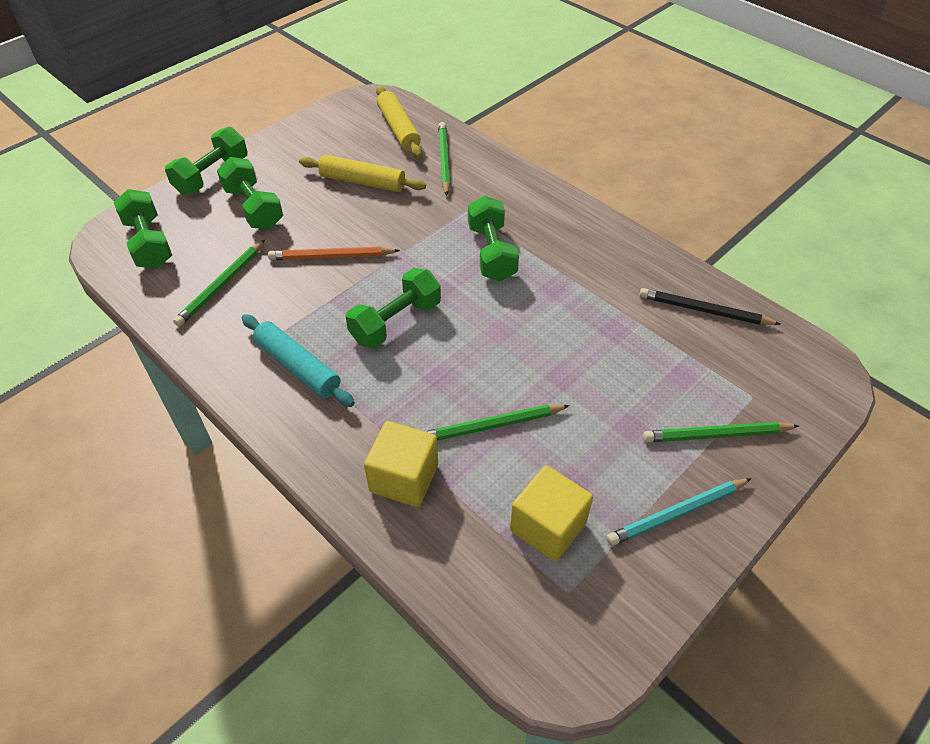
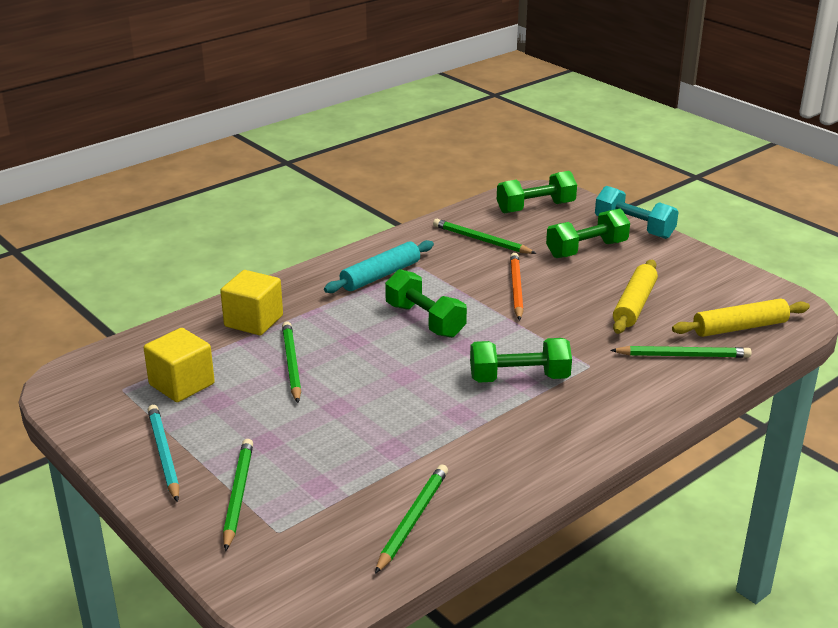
camera: 95 degrees right, 20 degrees down
(212, 175) = (634, 228): green dumbbell -> turquoise dumbbell
(704, 310) = (412, 520): black pencil -> green pencil

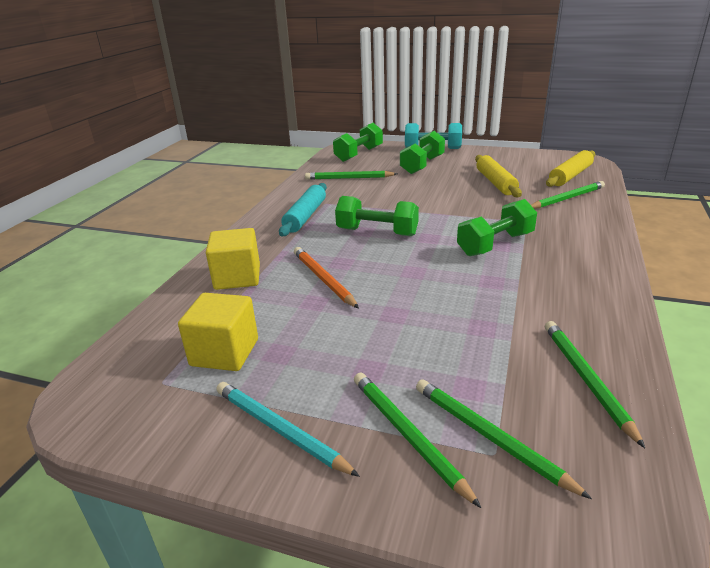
camera: 30 degrees left, 0 degrees up
(291, 364) = (311, 297): green pencil -> green pencil (490, 437)
(516, 289) = (411, 196): orange pencil -> orange pencil (323, 279)

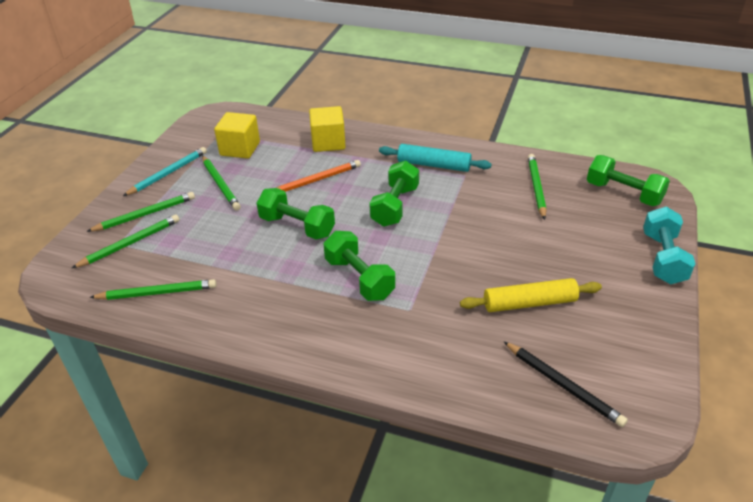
camera: 90 degrees right, 10 degrees up
(422, 165) = (589, 244): green dumbbell -> green dumbbell (297, 226)
(567, 198) = (476, 361): green pencil -> green pencil (220, 184)
(570, 176) = (563, 385): yellow rolling pin -> black pencil

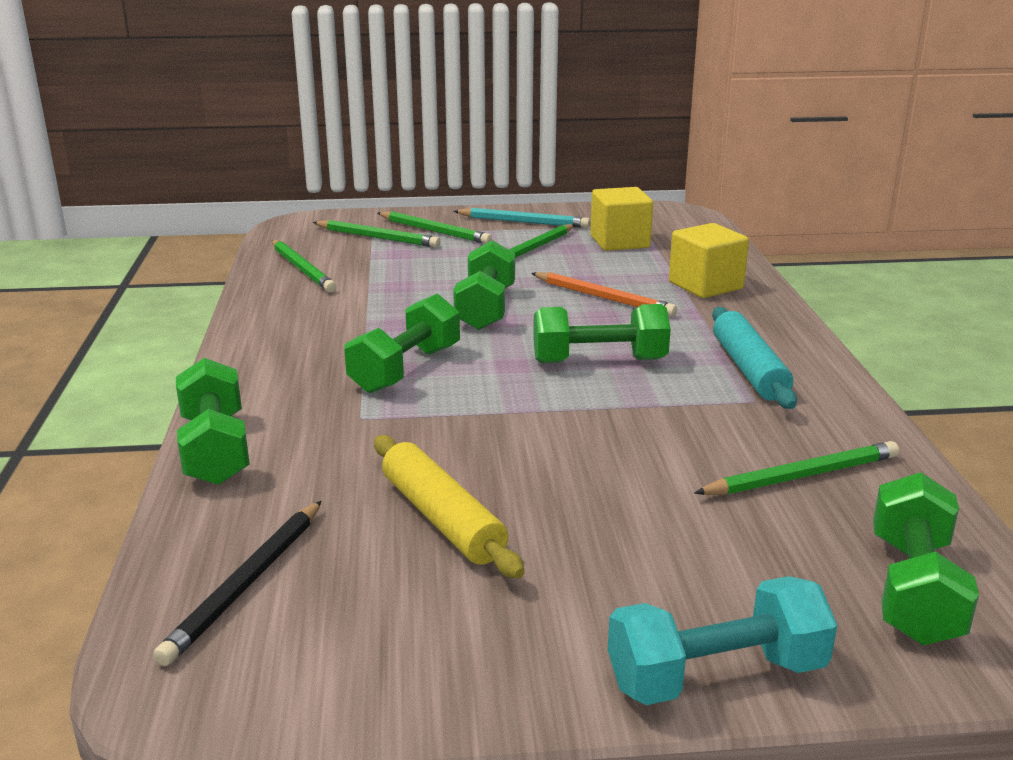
camera: 65 degrees right, 15 degrees down
(416, 379) = (215, 449): none -> green dumbbell

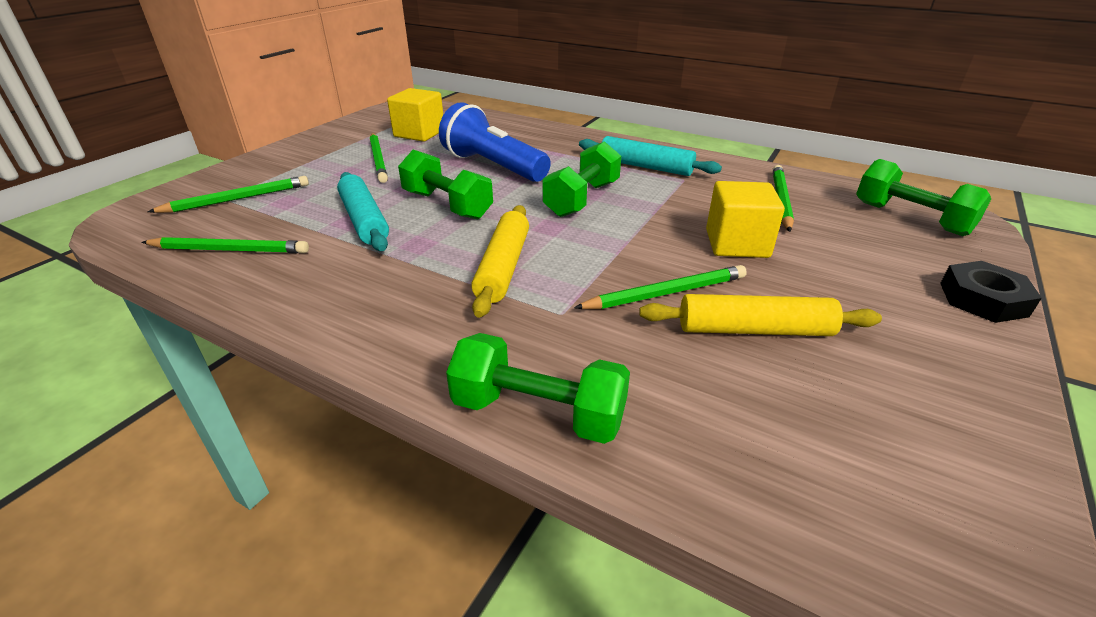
camera: 55 degrees left, 10 degrees up
(246, 583) = (803, 465): black pencil -> none
(406, 369) = (503, 267): green dumbbell -> yellow rolling pin
(409, 290) = (364, 220): none -> turquoise rolling pin
(434, 231) = (274, 176): green pencil -> green pencil (665, 293)
(523, 222) = (326, 145): turquoise pencil -> none
(603, 298) = (493, 166): orange pencil -> blue flashlight
(705, 285) = (523, 137): yellow cube -> yellow cube (737, 244)
(716, 675) = (983, 299): turquoise dumbbell -> black nut

